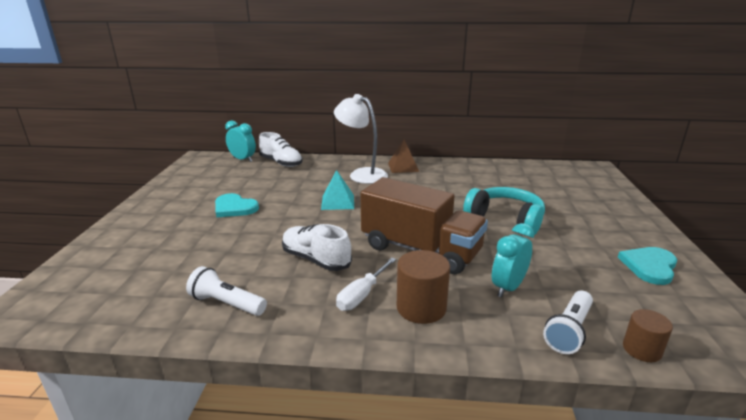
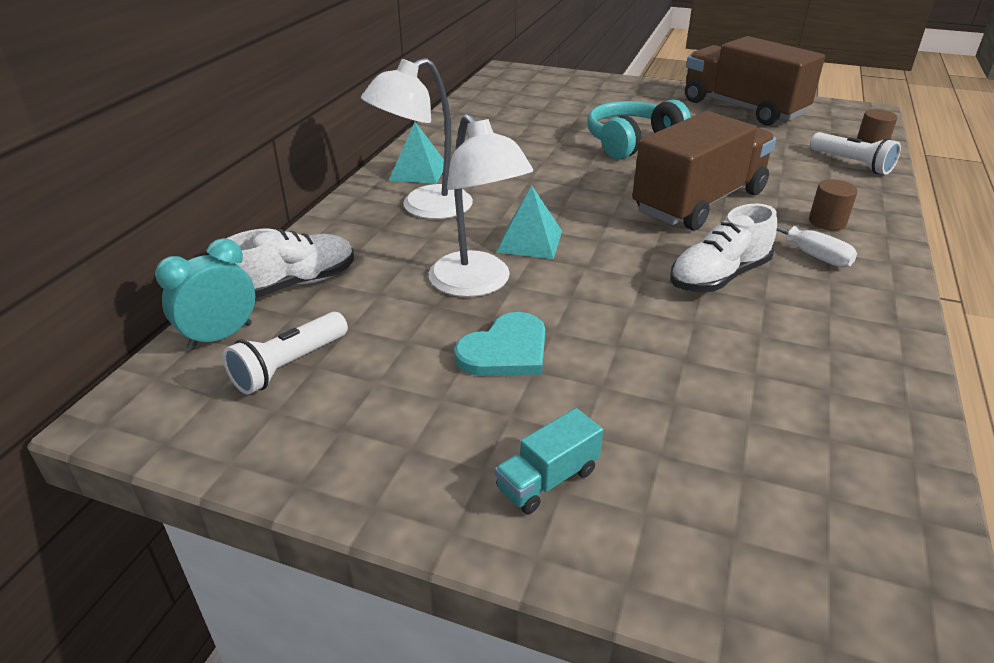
camera: 75 degrees left, 10 degrees up
(146, 225) = (547, 480): none -> turquoise truck
(227, 304) = (841, 358): white flashlight -> white flashlight (289, 366)
(290, 195) = (477, 284): none -> white lamp
(403, 167) = (418, 171): brown pyramid -> turquoise pyramid
(421, 307) = (827, 222): brown cylinder -> brown cylinder, size x0.63
(508, 287) = (783, 172): turquoise clock -> none
(649, 266) = (742, 108): turquoise heart -> brown truck

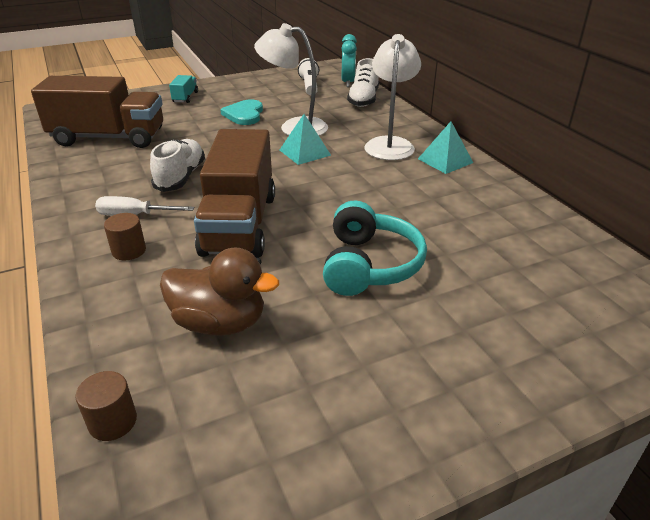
camera: 135 degrees right, 0 degrees up
(742, 108) = (339, 423): brown truck -> brown truck (109, 138)
(776, 155) = (220, 323): none -> brown duck
(852, 163) = (128, 356): white flashlight -> none

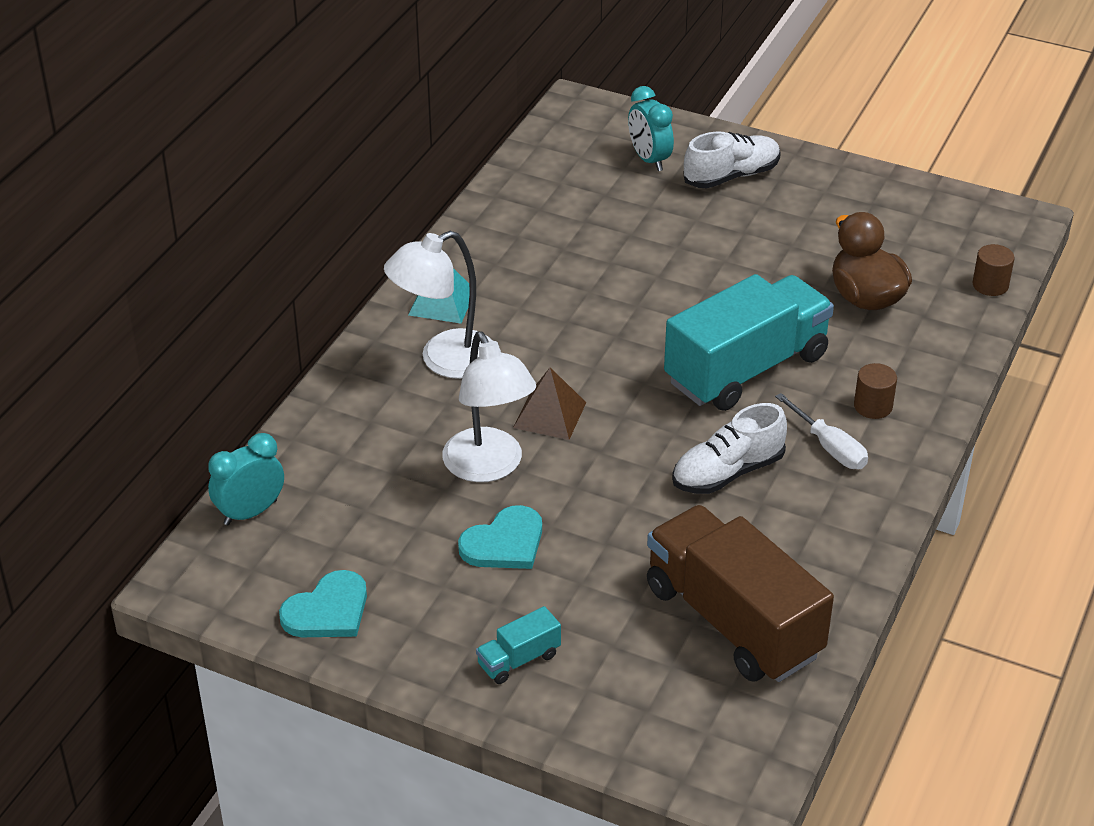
camera: 130 degrees left, 5 degrees up
(240, 224) = (746, 369): brown truck -> turquoise truck
(273, 80) = (328, 610): none -> turquoise heart
(304, 152) = (550, 415): turquoise pyramid -> brown pyramid
(309, 86) = (314, 546): white flashlight -> none
(363, 99) = (312, 457): white shoe -> white shoe (731, 176)
(369, 265) = (701, 264): turquoise headphones -> none
(558, 320) = (649, 159): none -> turquoise clock

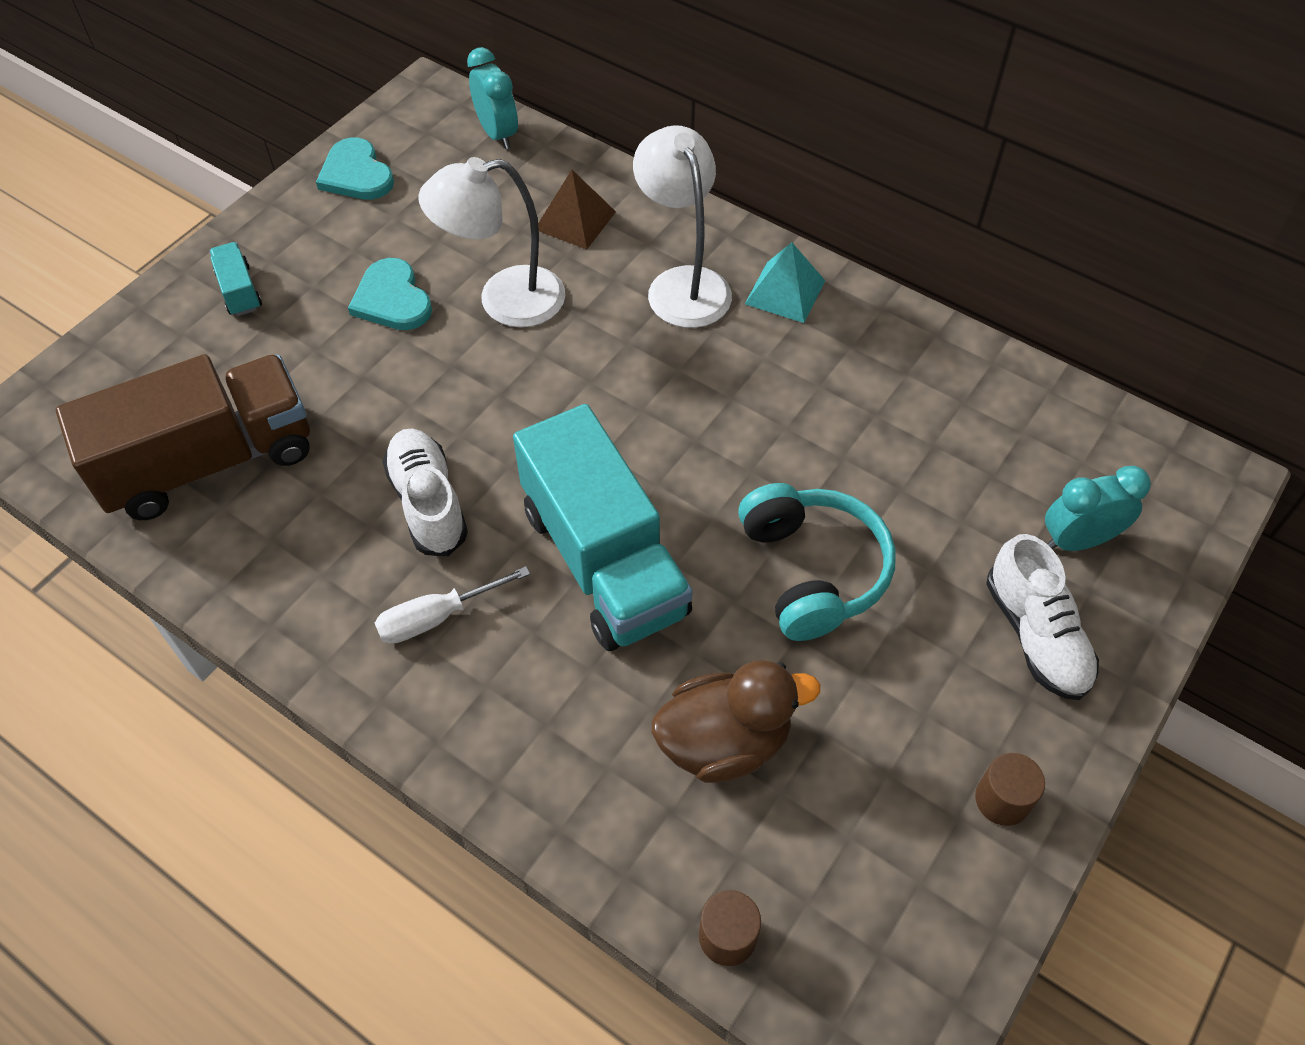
camera: 100 degrees right, 15 degrees up
(550, 415) = (571, 359): brown pyramid -> brown pyramid (575, 220)
(717, 270) = (812, 571): none -> turquoise headphones
(873, 406) = (497, 687): brown cylinder -> brown cylinder (1002, 800)

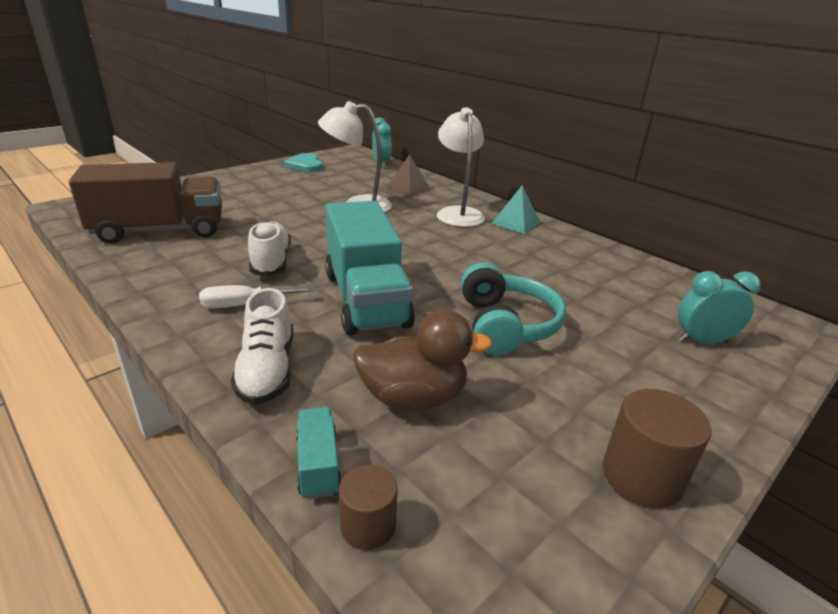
camera: 10 degrees right, 25 degrees down
(239, 291) = (223, 186): turquoise truck -> turquoise truck (318, 464)
(392, 299) = (298, 197): turquoise heart -> none
(1002, 800) = (641, 476): brown cylinder -> brown cylinder, size x1.60
(1035, 635) = (671, 382): white shoe -> white shoe (267, 370)

